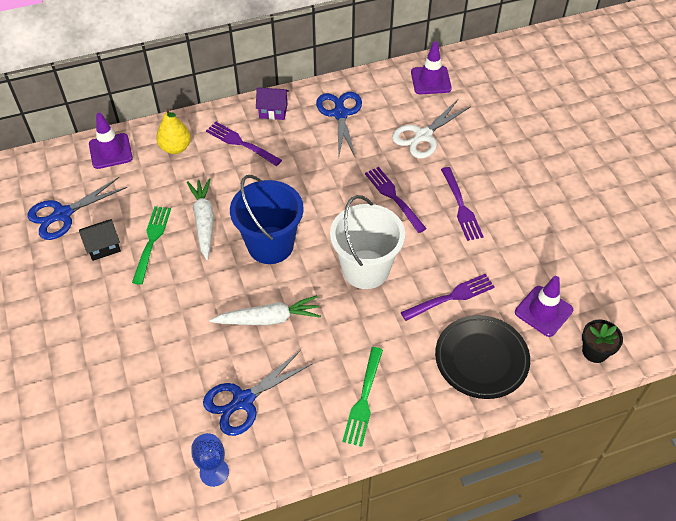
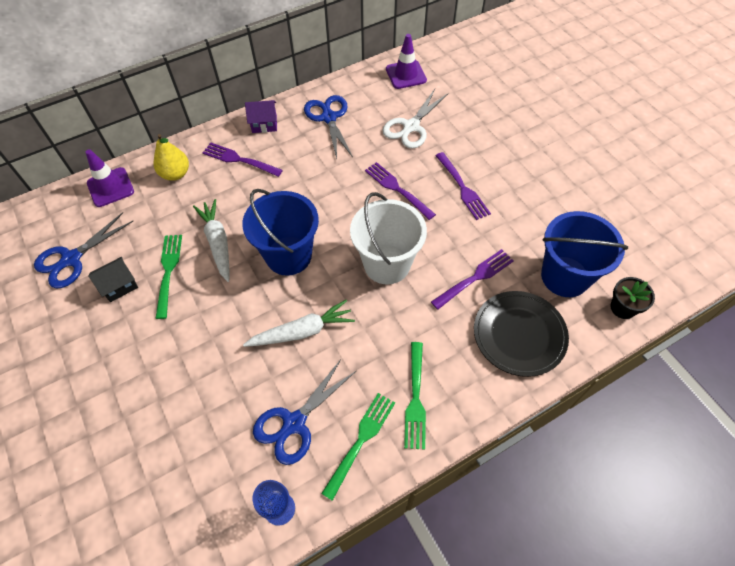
camera: 10 degrees left, 5 degrees up
(302, 428) = (360, 441): none -> green fork
(543, 311) = (565, 276): purple traffic cone -> blue bucket

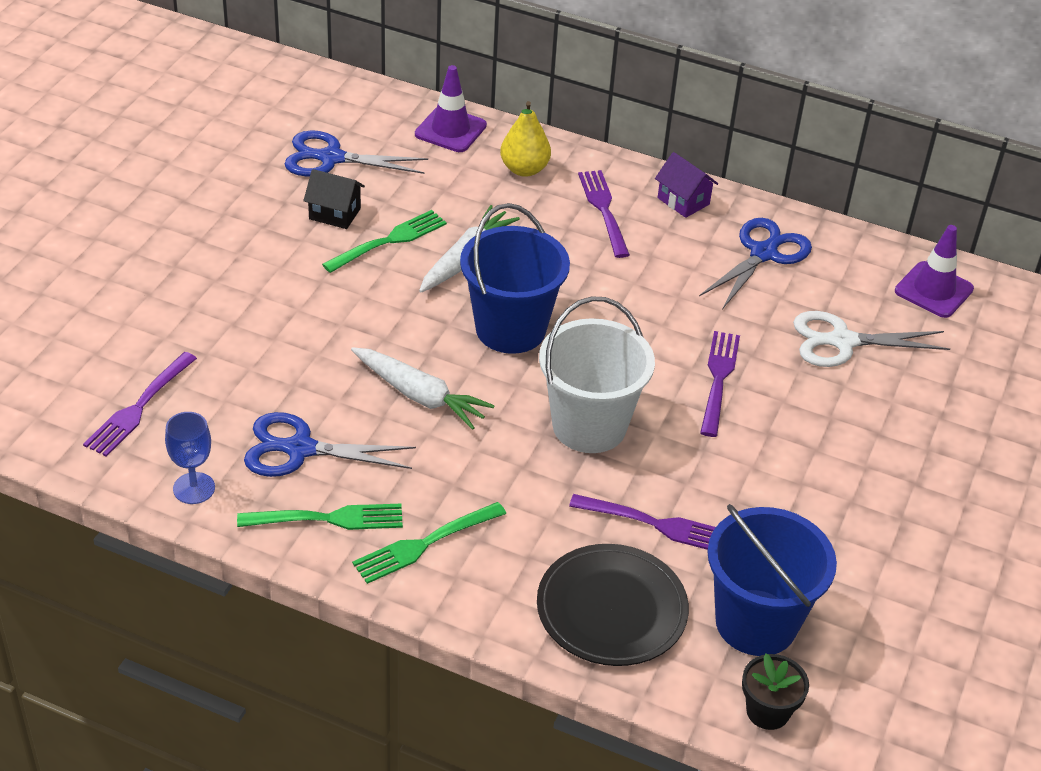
camera: 50 degrees right, 15 degrees down
(462, 187) = (794, 444): purple fork -> purple fork (139, 406)

